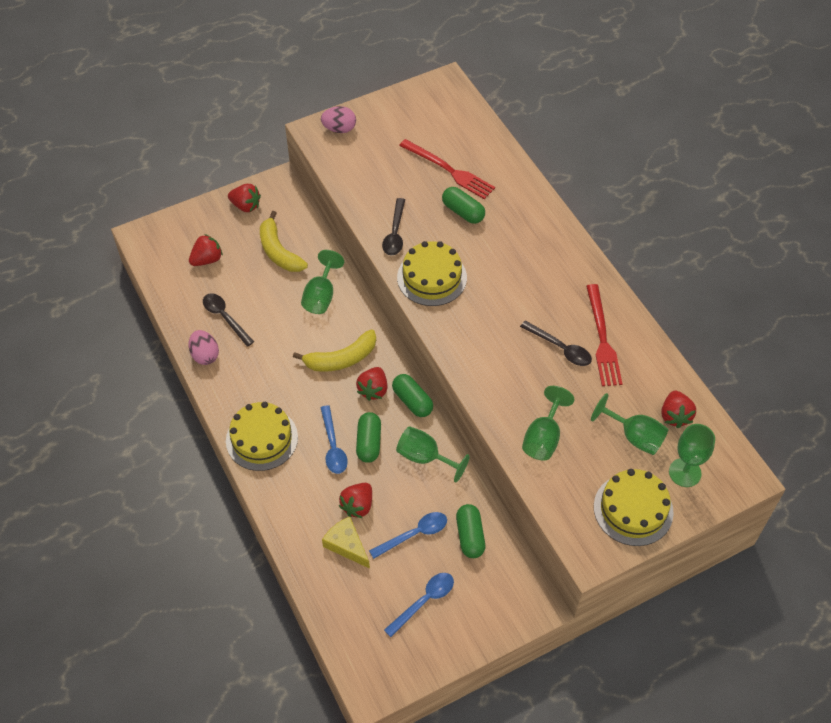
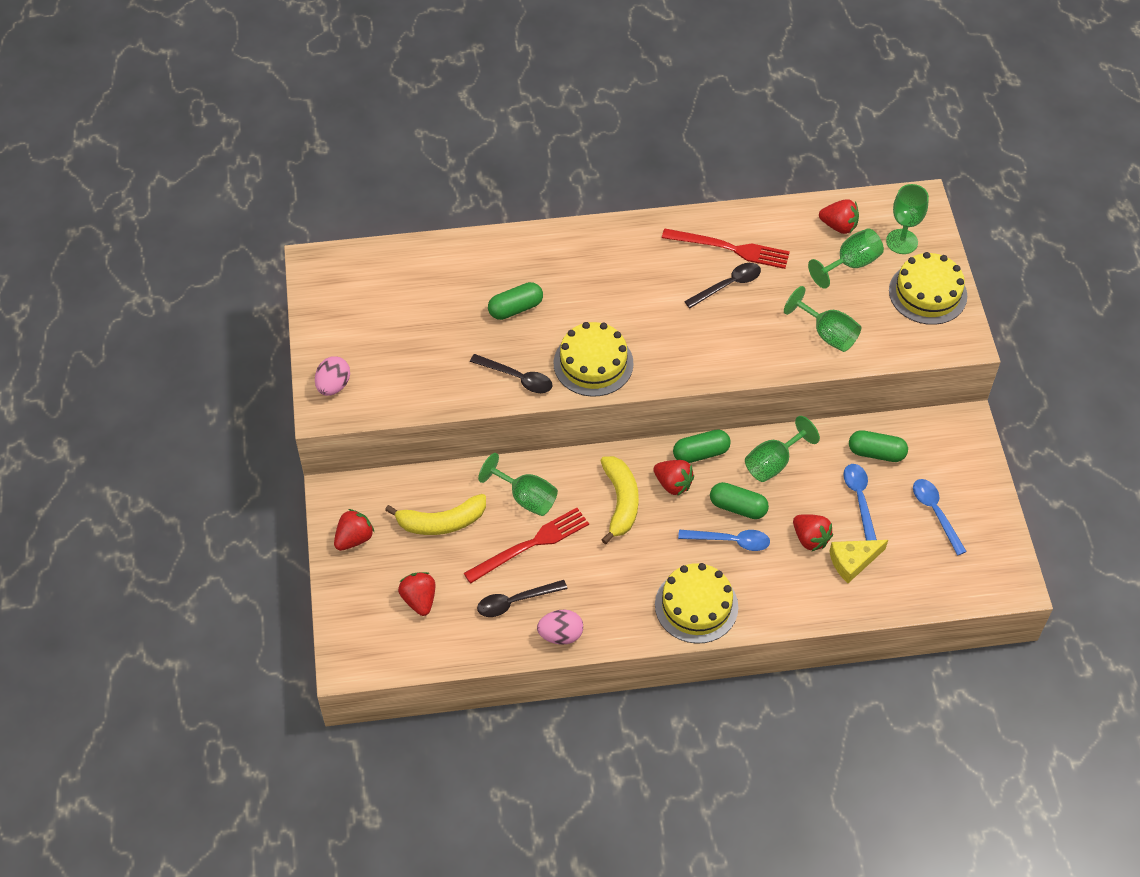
camera: 70 degrees left, 0 degrees up
(449, 170) = (450, 302): red fork -> red fork (530, 544)

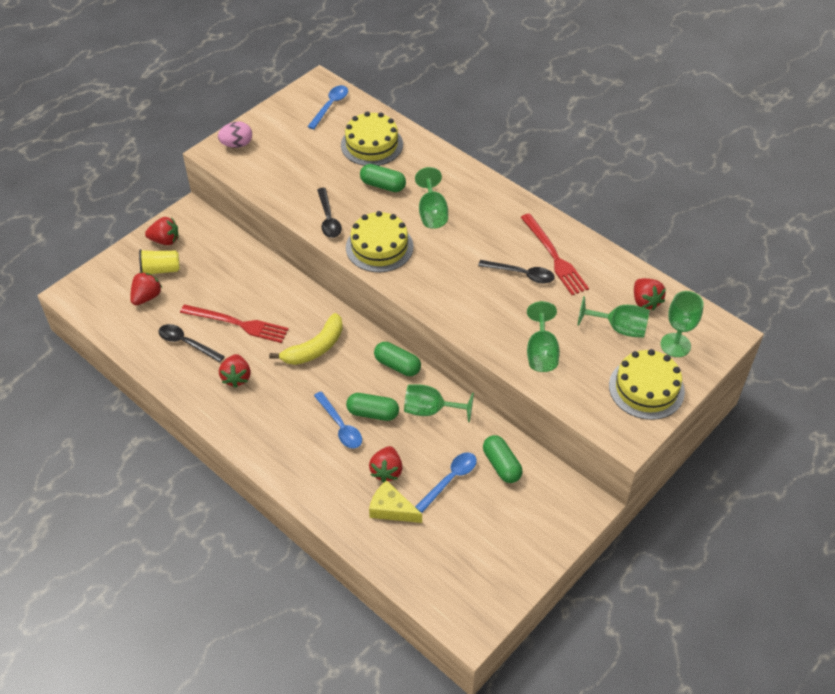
camera: 50 degrees right, 5 degrees down
(393, 566) = (160, 270): none -> yellow cup
(441, 522) = (214, 271): yellow banana -> none
(526, 498) = (272, 299): green goblet -> green goblet (432, 213)
(560, 635) = (181, 382): pink egg -> none
(673, 484) = (357, 366): red strawberry -> red strawberry (236, 377)
(696, 606) = (269, 440): yellow cake -> yellow cake (372, 144)
(738, 507) = (373, 413): green capsule -> green capsule turned 60 degrees counterclockwise
(935, 513) = (485, 535): blue spoon -> blue spoon (330, 106)

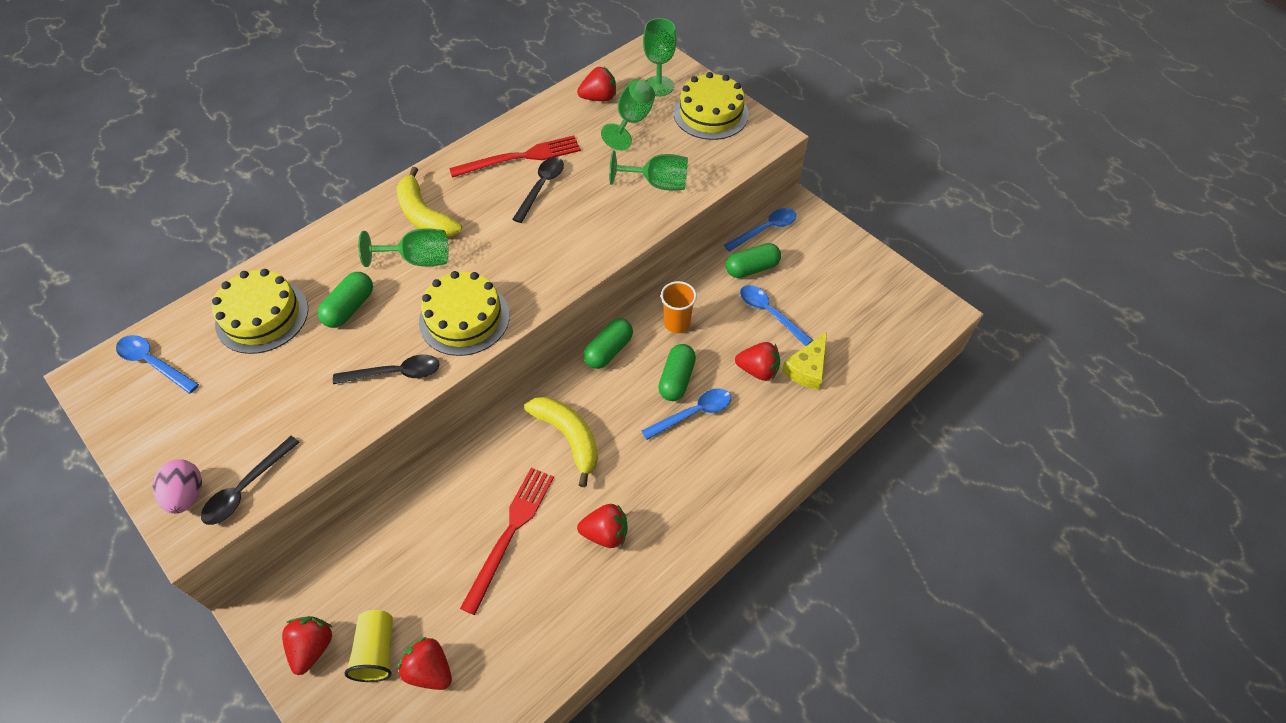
camera: 85 degrees left, 5 degrees up
(186, 343) = (534, 603): black spoon -> black spoon (246, 488)
(430, 410) = (677, 323): green goblet -> orange cup
(477, 209) = (425, 215): none -> yellow banana
(552, 475) = (765, 230): none -> blue spoon

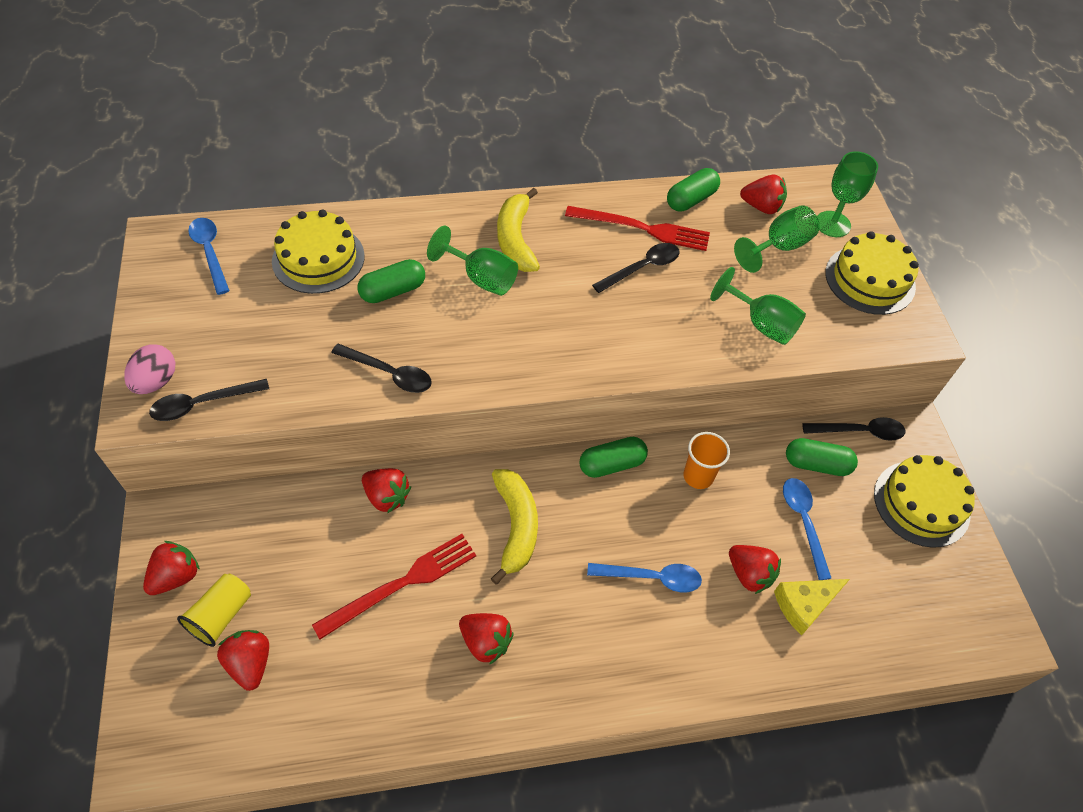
camera: 30 degrees right, 0 degrees up
(450, 477) = (387, 497): none -> red strawberry
(464, 318) = (483, 356): yellow cake -> yellow cake (921, 503)
(676, 379) = (658, 533): green capsule -> green capsule (691, 199)
(765, 230) = (859, 432): blue spoon -> black spoon

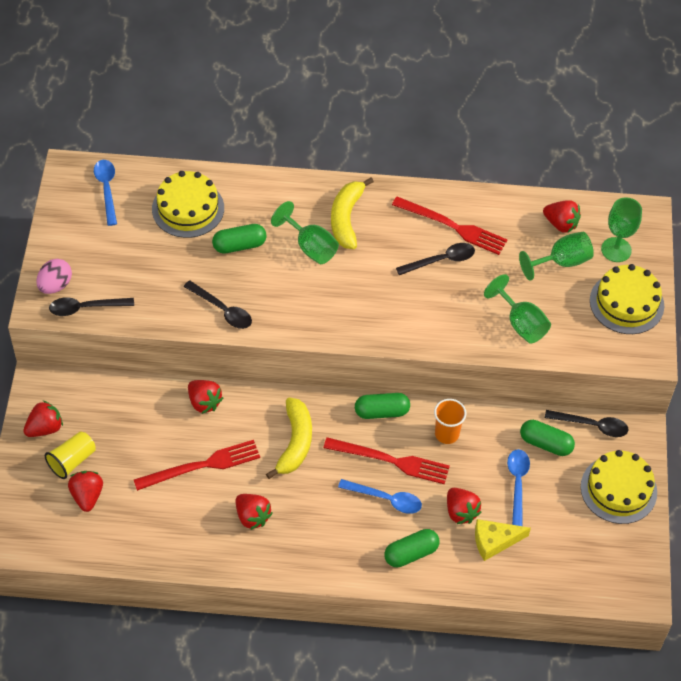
camera: 15 degrees right, 0 degrees up
(642, 525) = (391, 461): none -> red fork
(691, 199) = (502, 207): green capsule -> green capsule (411, 553)

